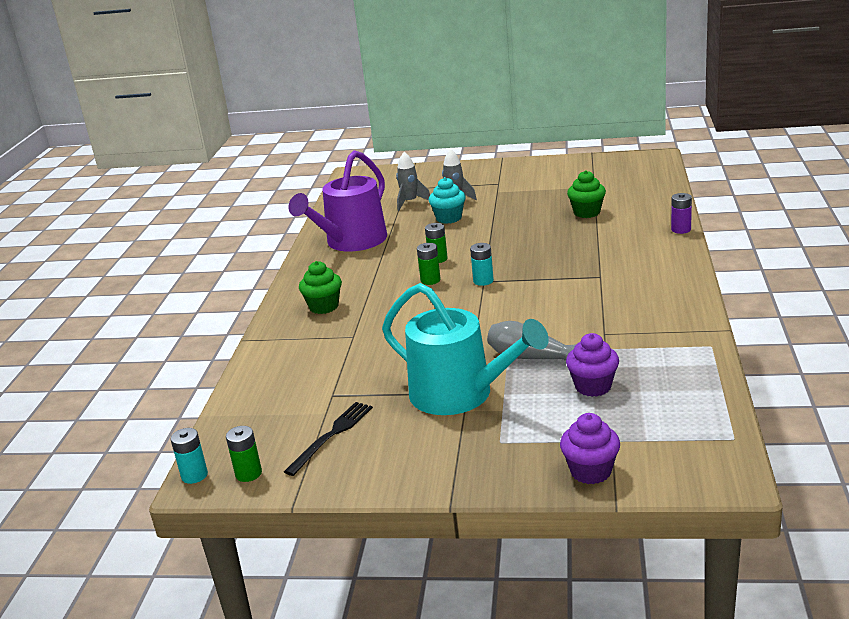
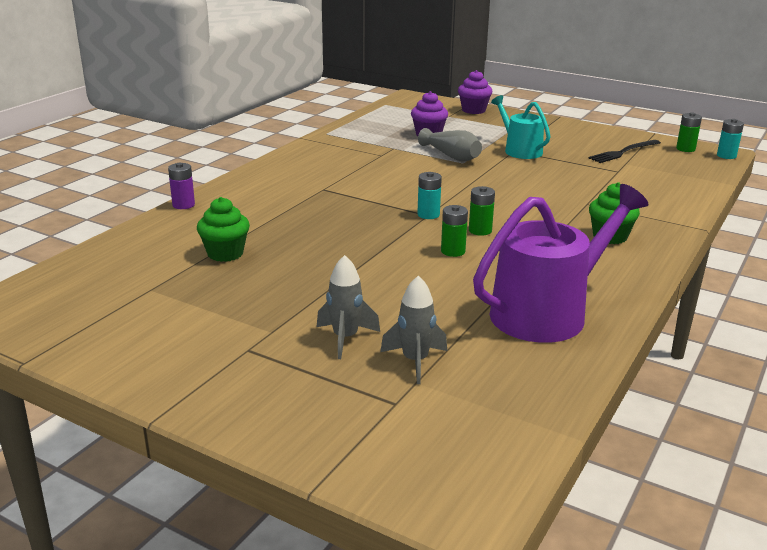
camera: 160 degrees left, 0 degrees up
(449, 218) = (387, 306): turquoise cupcake -> none
(460, 394) = (520, 150): turquoise watering can -> turquoise watering can, size x0.60

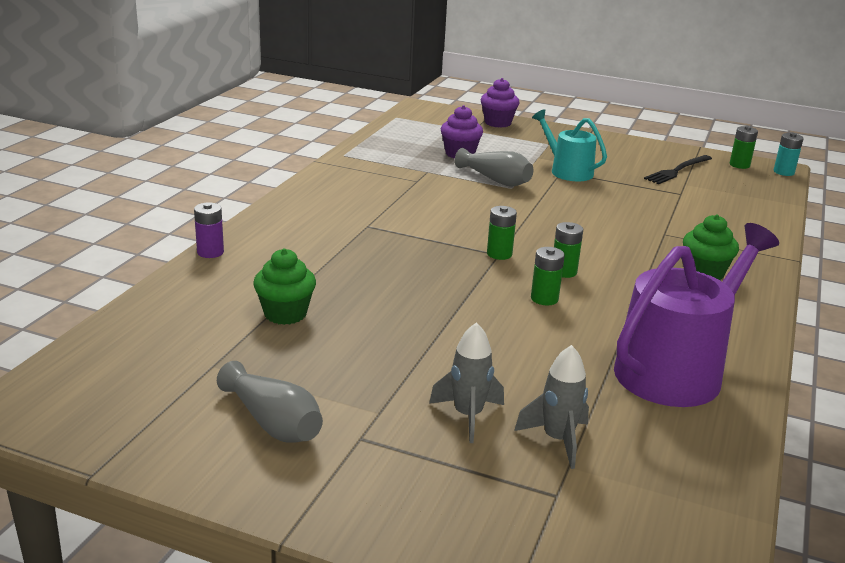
camera: 10 degrees left, 0 degrees up
(181, 334) = (273, 422): none -> grey vase
(428, 214) = (499, 254): turquoise battery -> green battery

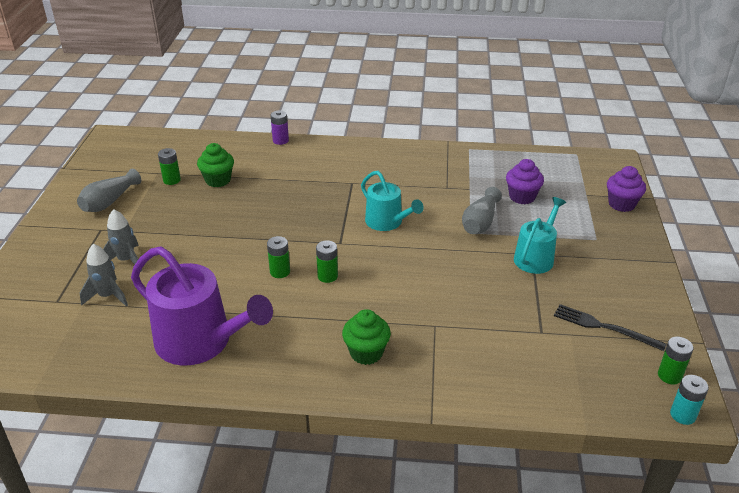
camera: 75 degrees right, 10 degrees up
(469, 222) = (387, 222): none -> turquoise watering can
(499, 254) = (340, 243): green battery -> green battery (172, 180)

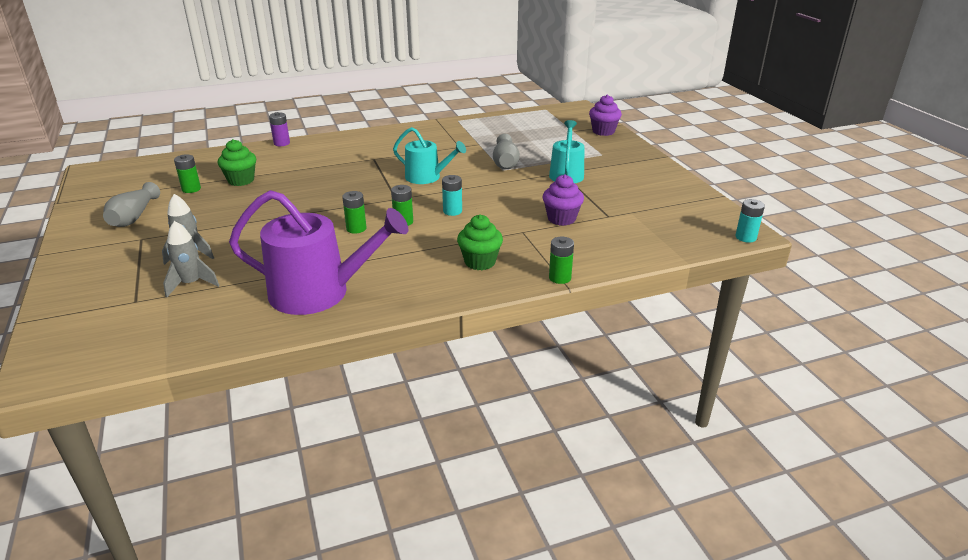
camera: 25 degrees left, 5 degrees down
(383, 276) = (452, 211): none -> turquoise battery
(522, 197) = (525, 141): purple cupcake -> purple cupcake (561, 219)
(605, 327) = (651, 202): black fork -> none
(669, 375) = (718, 218): green battery -> green battery (560, 278)

